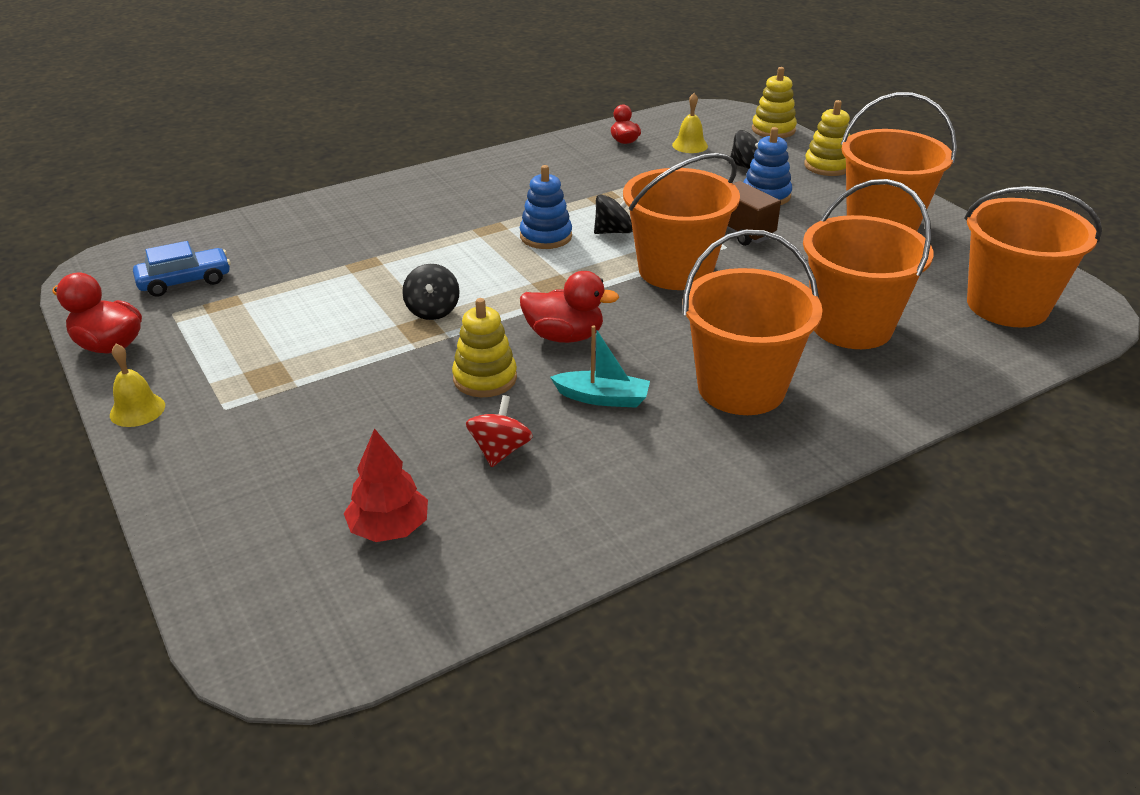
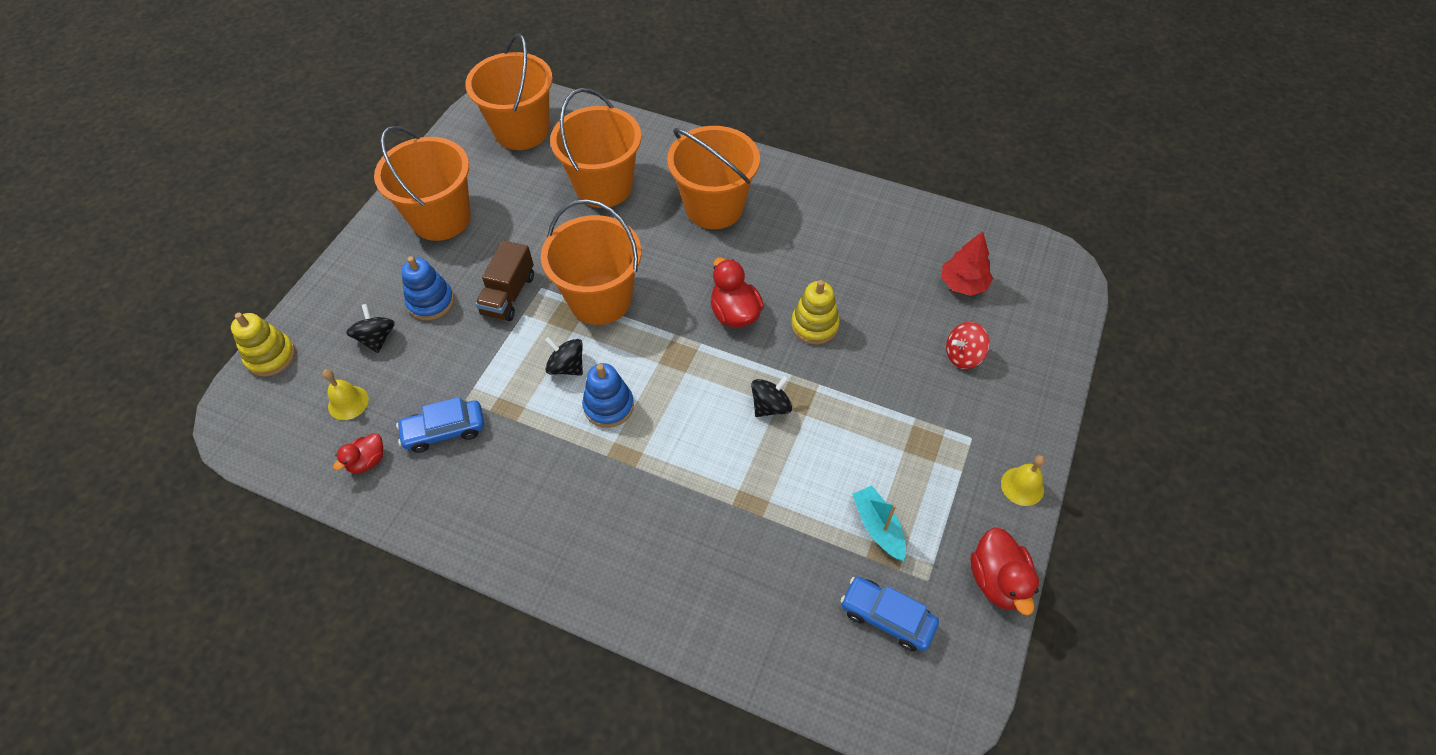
camera: 125 degrees left, 20 degrees up
(500, 451) = (867, 277): red spinning top -> red spinning top (963, 355)
(602, 398) = (780, 260): turquoise boat -> turquoise boat (878, 527)
(614, 170) = (444, 431): none -> blue car
(827, 166) = (342, 286): yellow stacking toy -> none

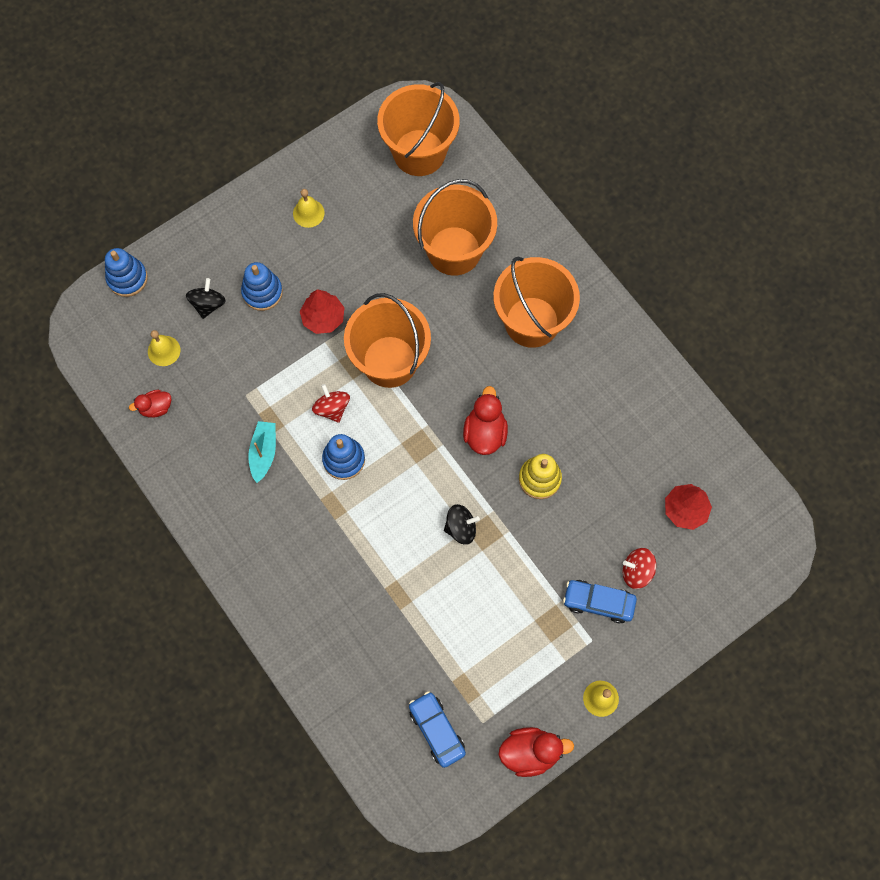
camera: 30 degrees right, 15 degrees up
(271, 356) = (127, 278): yellow stacking toy -> blue stacking toy
(441, 218) = (308, 213): orange bucket -> yellow bell
(444, 431) = (219, 413): blue car -> blue car (598, 602)
(509, 295) = (323, 318): brown truck -> red tree
(567, 367) = (332, 408): black spinning top -> red spinning top
(878, 527) = (475, 666): turquoise boat -> turquoise boat (263, 453)
(997, 580) = (530, 752): red duck -> red duck turned 120 degrees counterclockwise

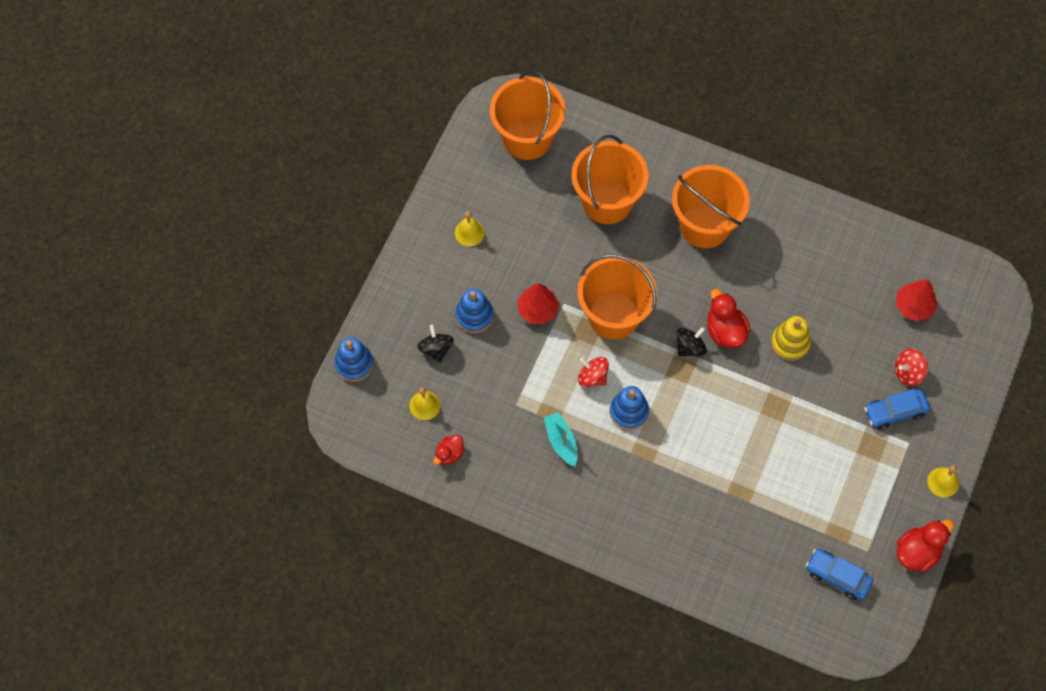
camera: 30 degrees left, 5 degrees down
(461, 528) = (755, 414): black spinning top -> black spinning top (689, 347)

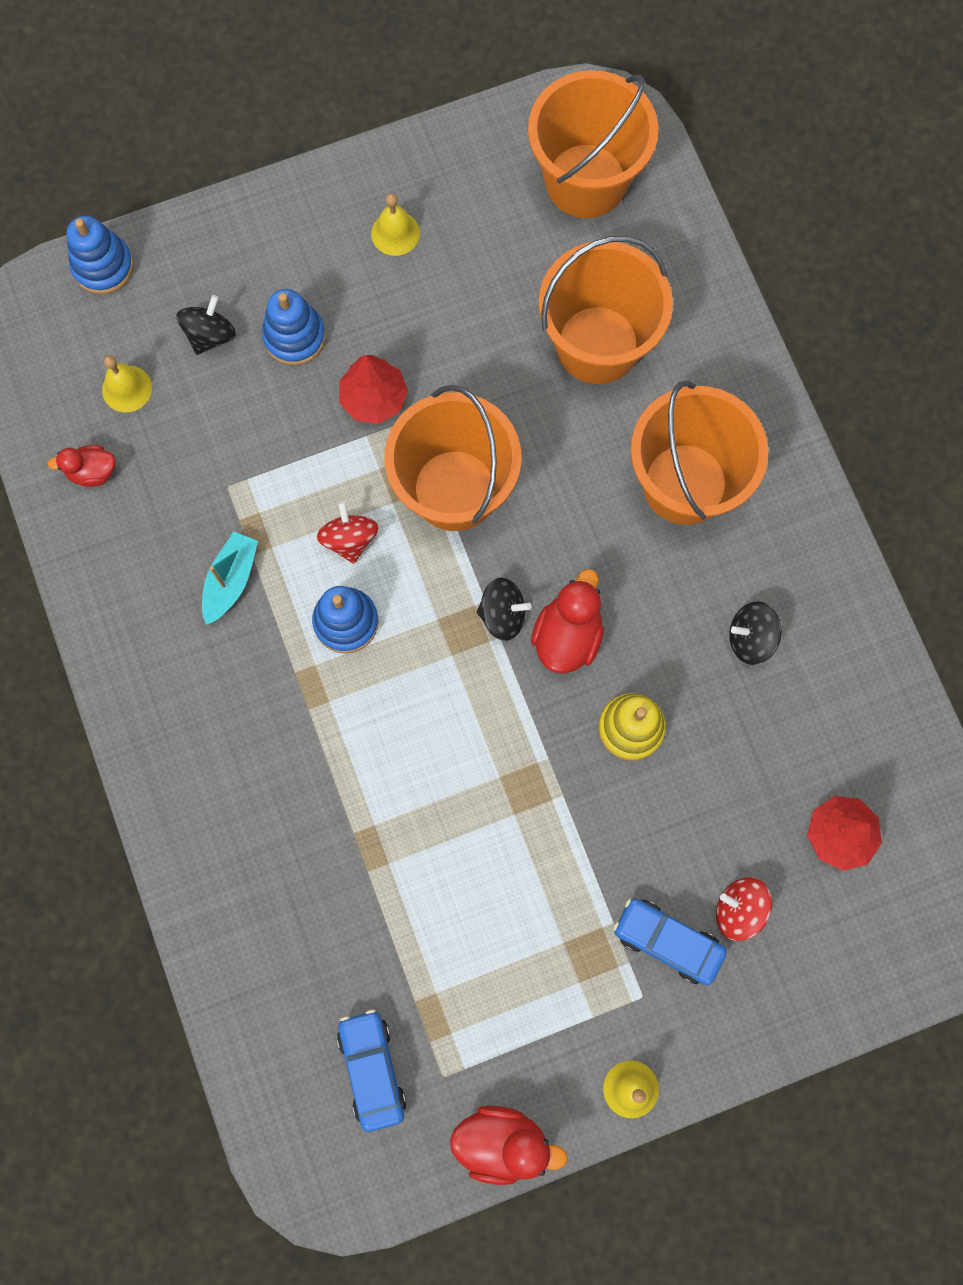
camera: 45 degrees right, 10 degrees up
(797, 263) = (750, 638): none -> black spinning top

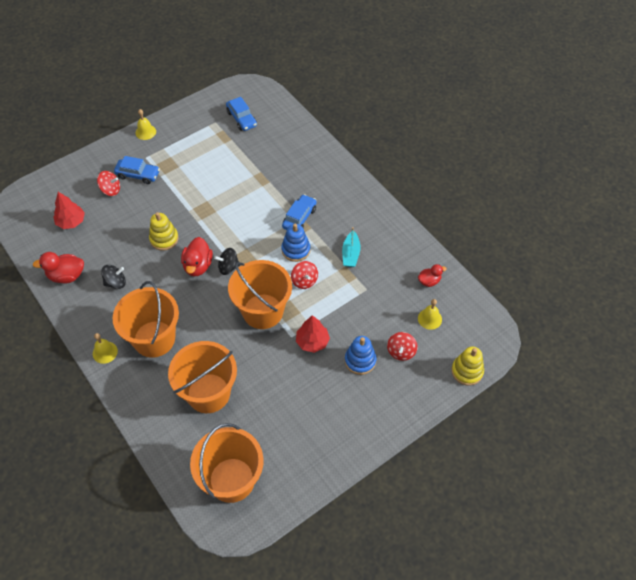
camera: 165 degrees right, 20 degrees down
(103, 266) = (467, 371): blue stacking toy -> yellow stacking toy
(210, 335) = (401, 351): black spinning top -> red spinning top
(313, 706) = (299, 218): none -> blue car
(395, 233) = (327, 424): yellow bell -> yellow bell (105, 352)
(502, 1141) = (190, 110): red duck -> red duck (66, 276)

